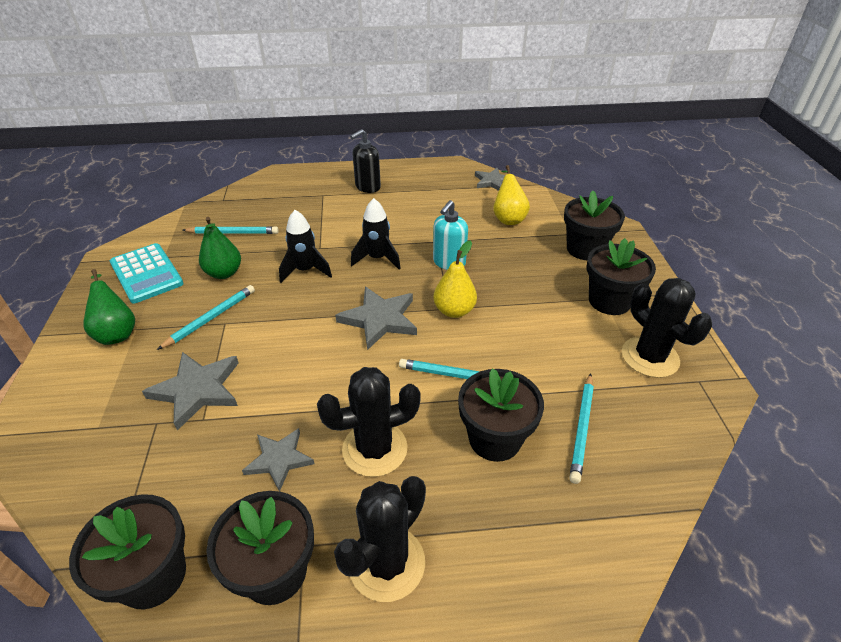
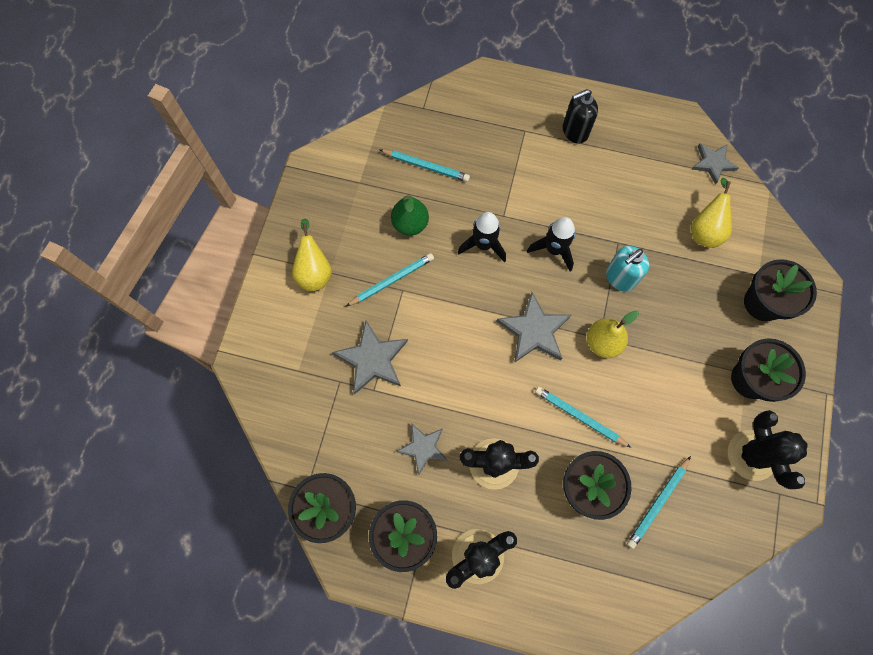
camera: 20 degrees right, 30 degrees up
(117, 332) = (314, 272): green pear -> yellow pear
(146, 273) = (342, 202): turquoise calculator -> none

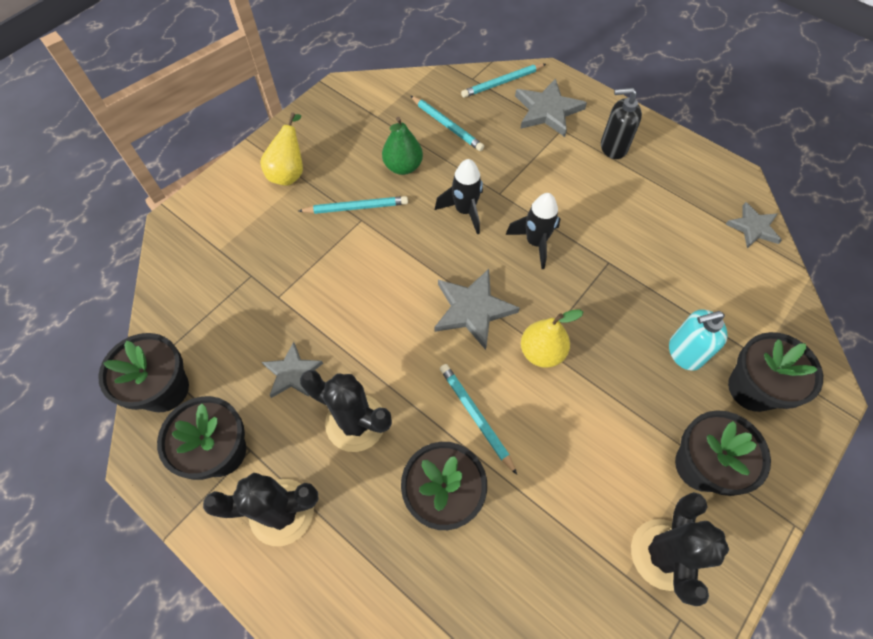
camera: 25 degrees right, 10 degrees down
(372, 359) = (294, 269): grey star -> grey star (547, 111)
(620, 278) = (593, 296): turquoise soap dispenser -> turquoise soap dispenser (684, 352)
(657, 503) = (518, 554): turquoise pencil -> turquoise pencil (502, 83)
(705, 230) = (714, 288): yellow pear -> none

